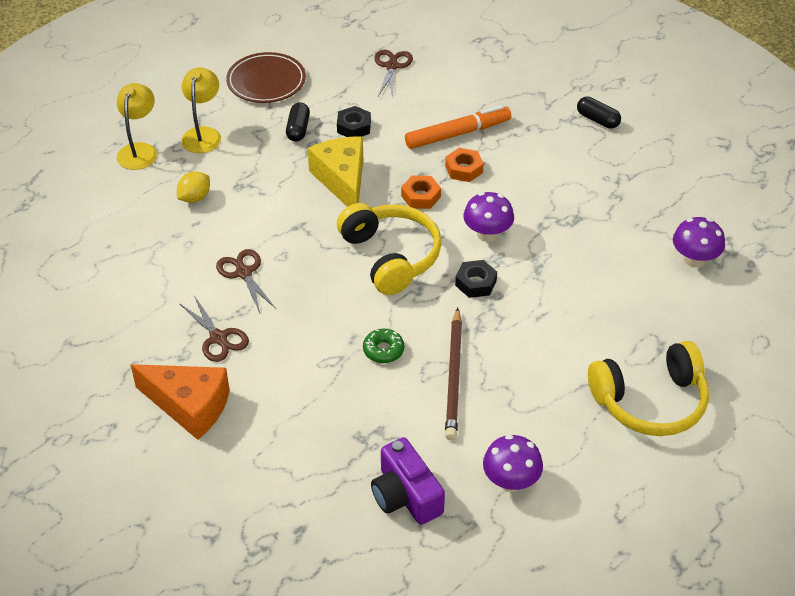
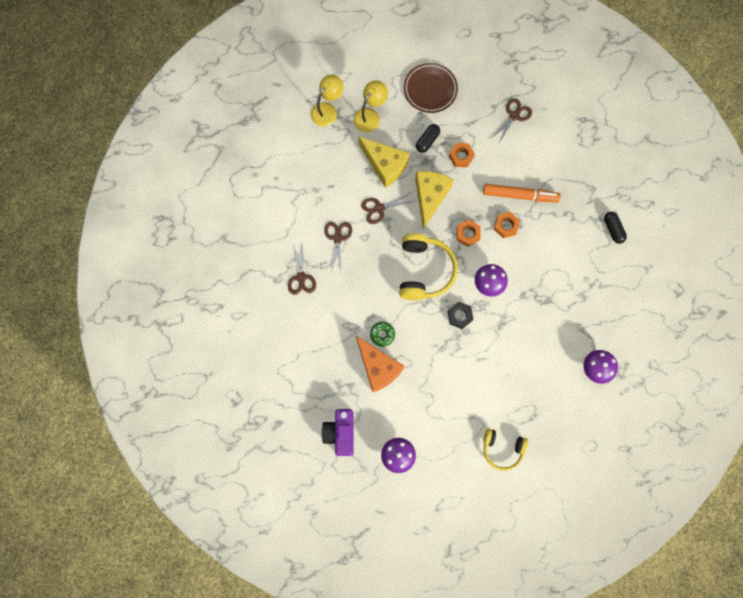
camera: 30 degrees right, 30 degrees up
(189, 406) = (264, 315): orange cheese -> orange cheese (378, 367)
(194, 197) = (340, 165): yellow lemon -> none
(258, 173) = (385, 165): none -> yellow cheese
(281, 219) = (379, 208): none -> brown scissors
(354, 127) = (461, 156): black nut -> orange nut
(454, 376) = (409, 373): brown pencil -> none
(650, 402) = (502, 449): yellow headphones -> yellow headphones, size x0.62

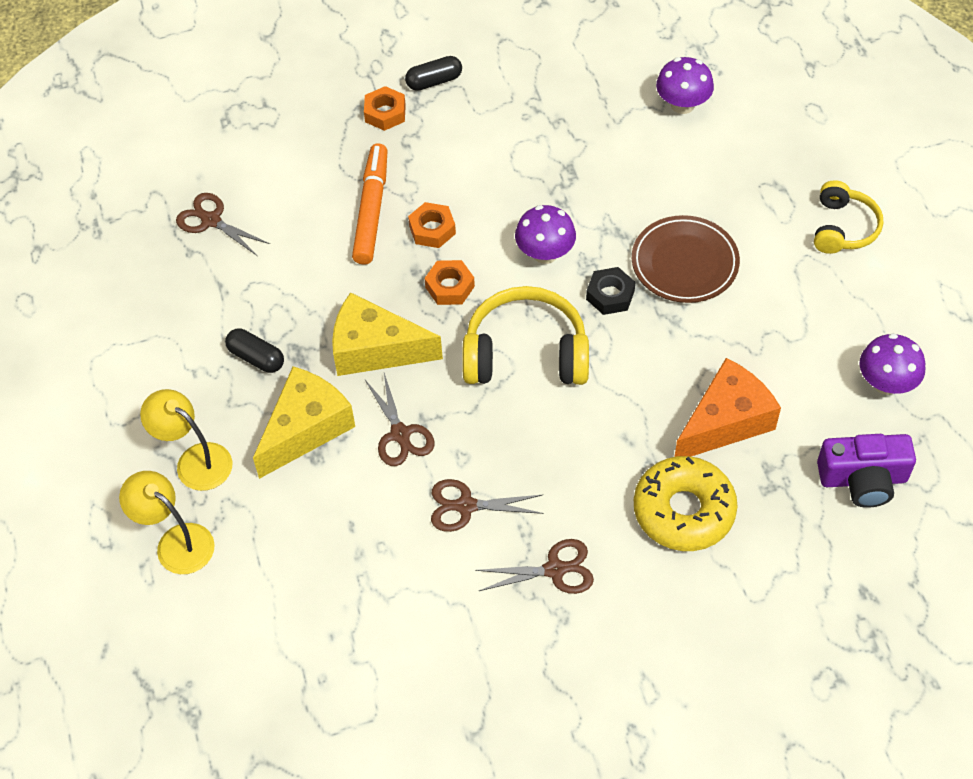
camera: 90 degrees left, 20 degrees down
(328, 341) = (683, 511): none -> yellow donut
(382, 334) = (659, 418): green donut -> none
(430, 89) = (144, 356): brown plate -> brown plate (684, 263)
(461, 156) = (291, 301): orange nut -> orange nut (385, 113)

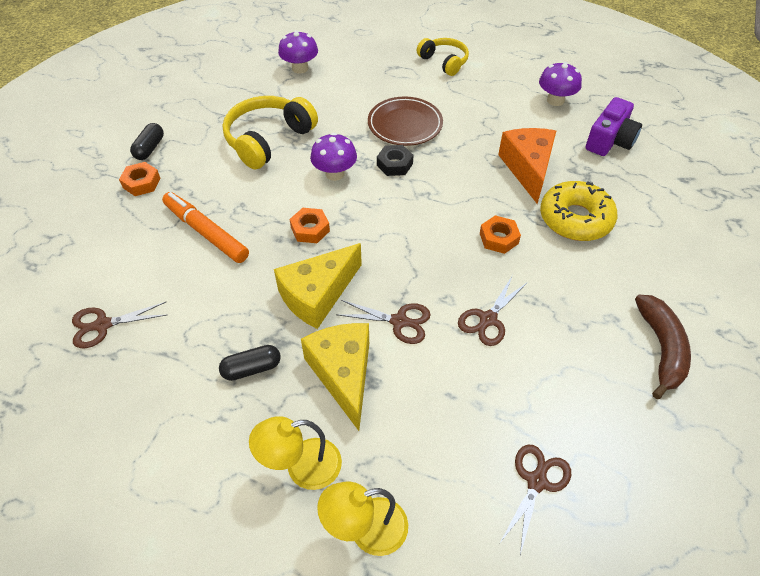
camera: 55 degrees left, 5 degrees down
(432, 229) = (257, 212): orange nut -> orange nut (498, 238)
(526, 353) = (398, 223): yellow headphones -> yellow headphones (268, 140)
(555, 569) = (573, 302): brown scissors -> brown scissors (536, 481)
(558, 680) = (661, 349): none -> brown banana

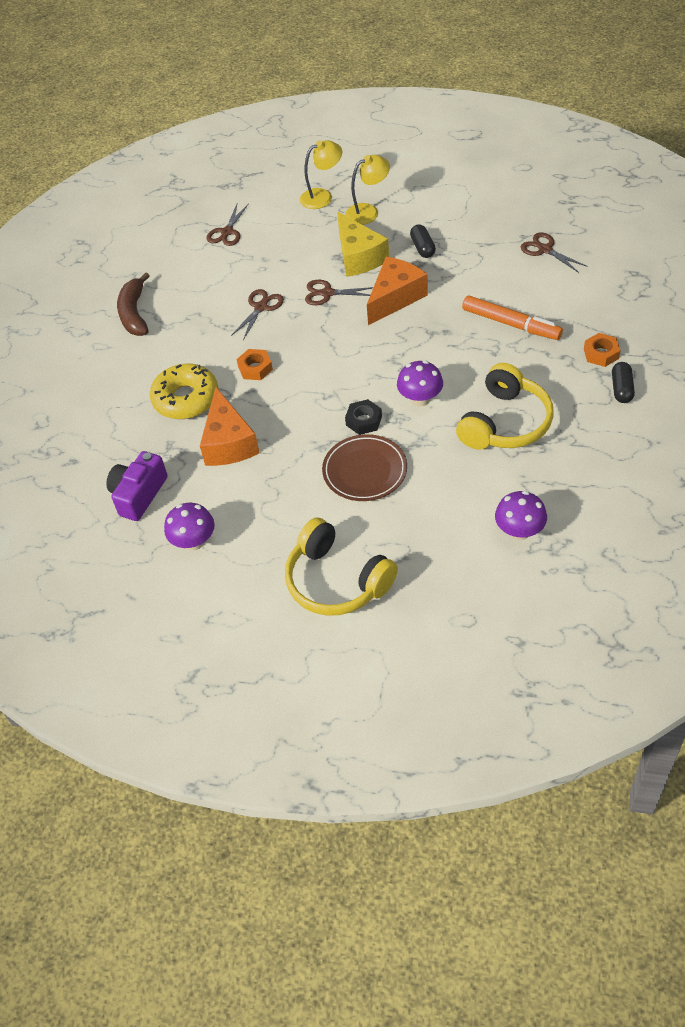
camera: 175 degrees right, 0 degrees up
(103, 325) = (544, 249): brown scissors -> brown scissors turned 105 degrees counterclockwise
(251, 368) = (422, 248): black capsule -> black capsule turned 75 degrees counterclockwise
(310, 229) = (422, 344): orange nut -> none
(317, 295) = (395, 298): yellow cheese -> orange cheese
(444, 62) = (336, 581): yellow headphones -> yellow headphones, size x1.60

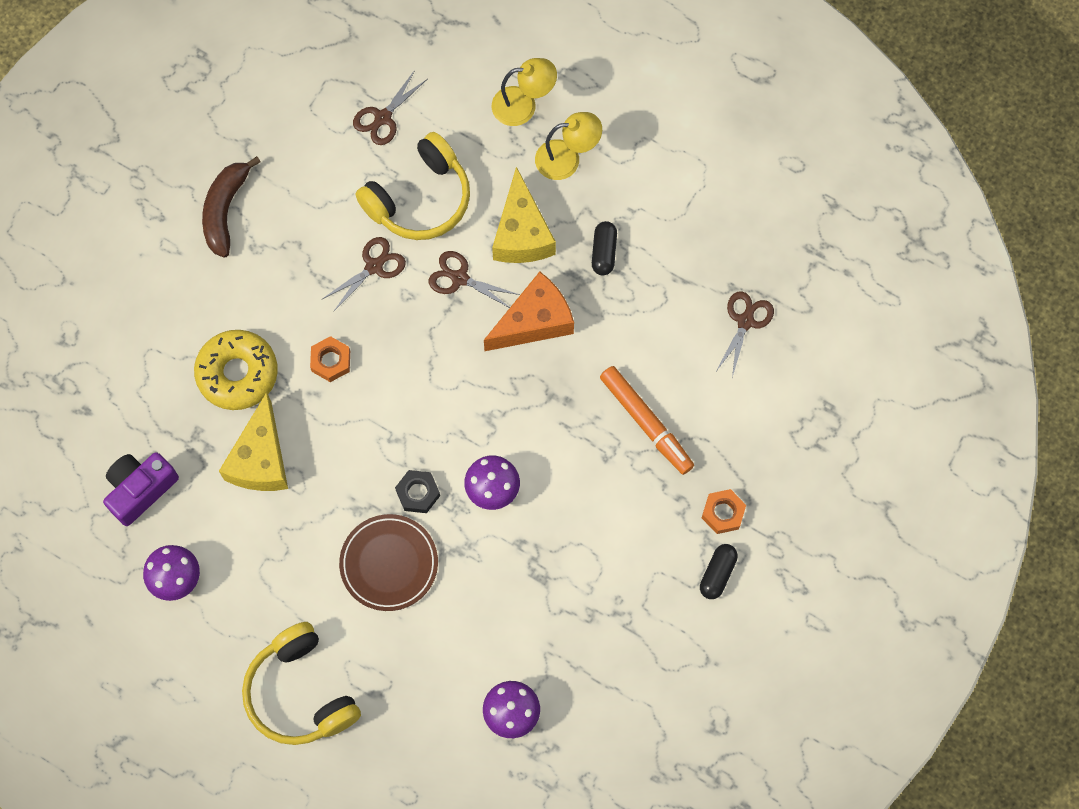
camera: 15 degrees right, 20 degrees up
(228, 442) = (260, 459): orange cheese -> yellow cheese
(505, 423) = (568, 565): yellow headphones -> yellow headphones (420, 199)
(544, 249) = (745, 321): brown scissors -> brown scissors turned 45 degrees clockwise

